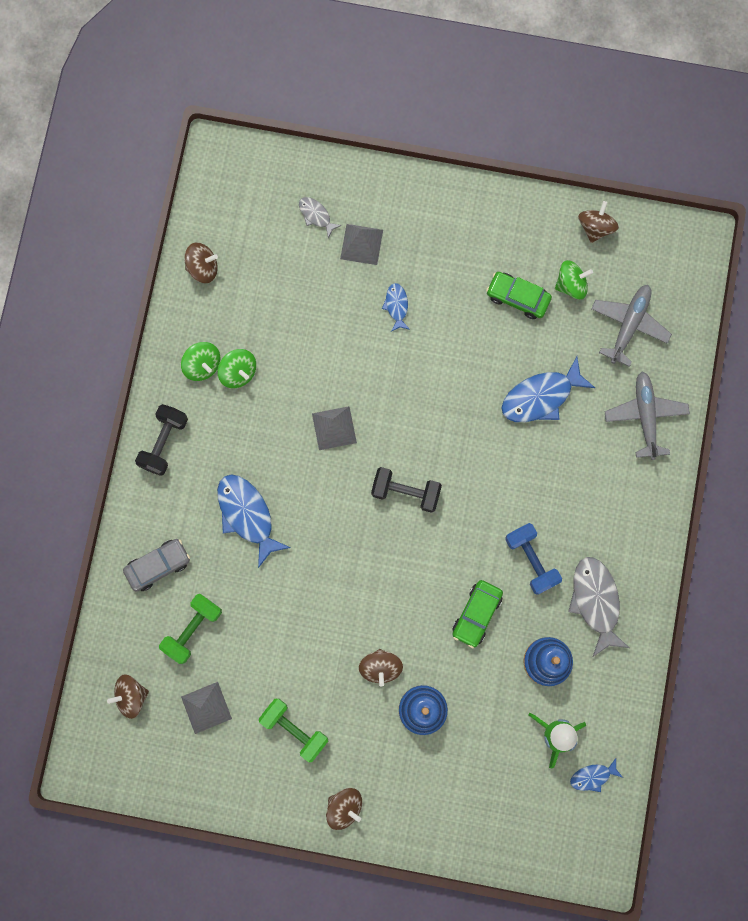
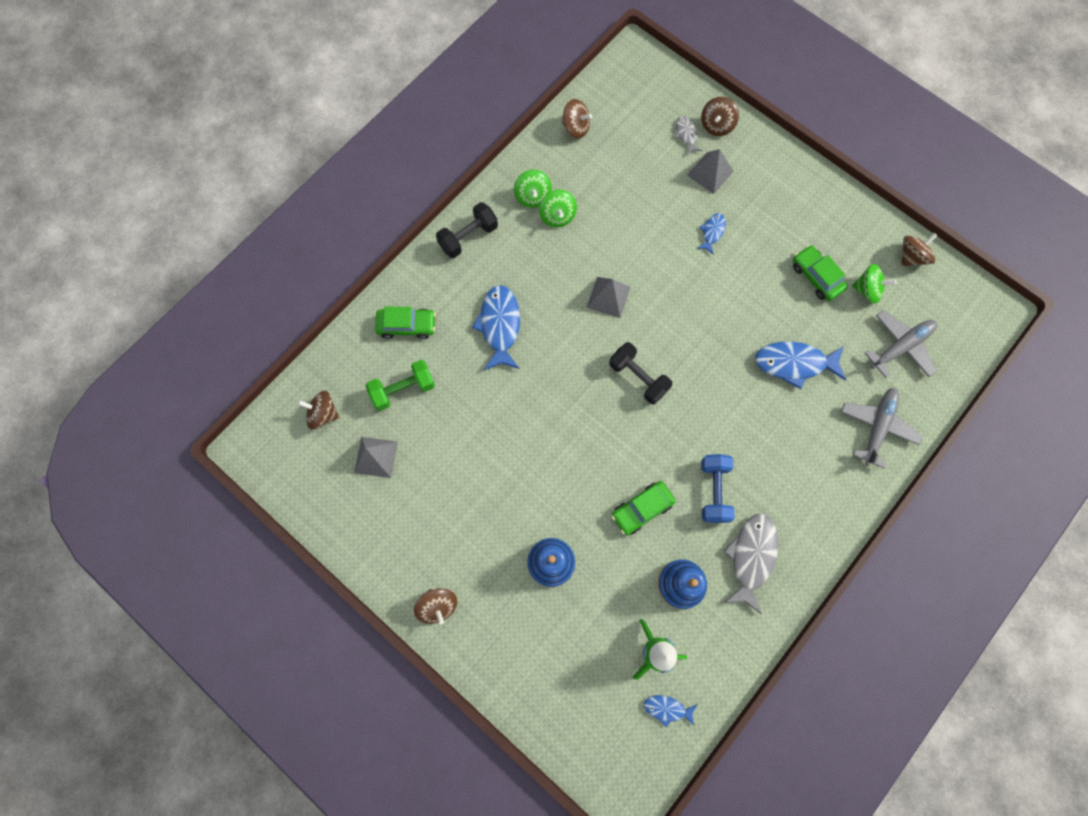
camera: 30 degrees right, 5 degrees down
(158, 565) = (407, 325): grey car -> green car
(294, 729) = (435, 516): green dumbbell -> none
(380, 667) = (536, 506): brown spinning top -> brown spinning top (716, 125)

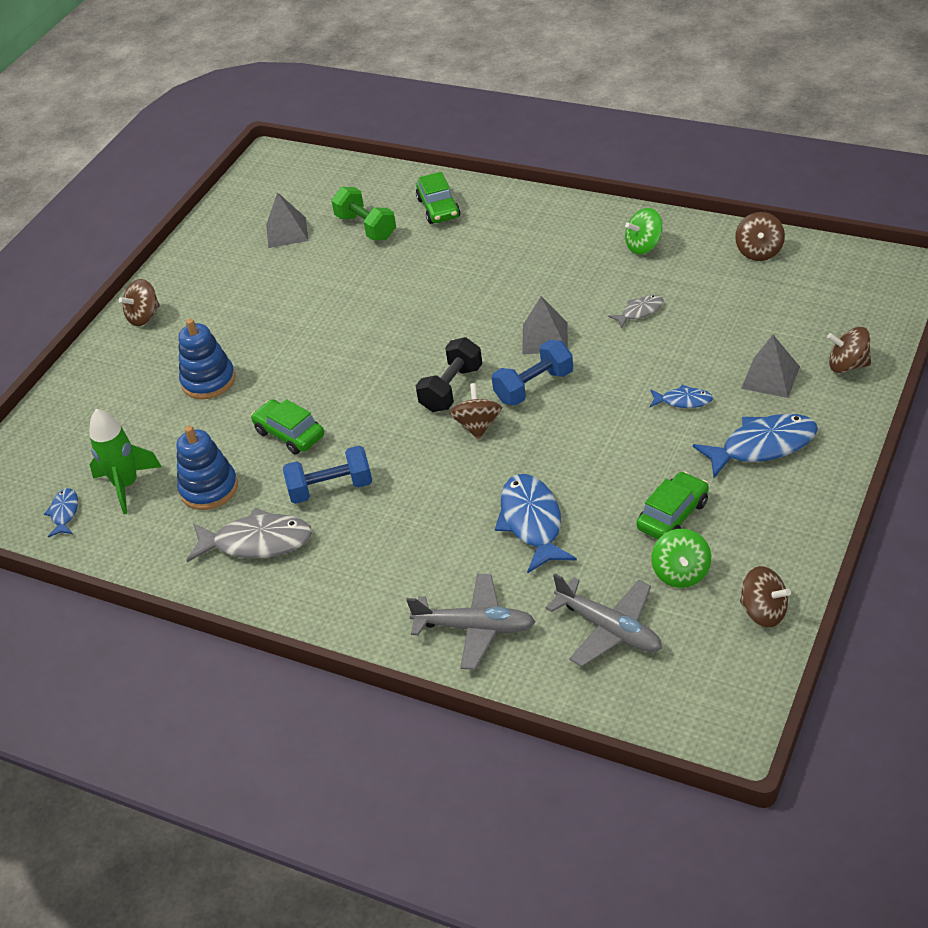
camera: 80 degrees right, 30 degrees down
(323, 414) = (320, 187): brown spinning top -> brown spinning top (477, 425)
(468, 237) = (565, 216): black dumbbell -> none
(500, 326) = (468, 269): blue fish -> blue fish (762, 446)
(557, 216) = (629, 271): green spinning top -> none
(659, 321) = (534, 387): none -> blue dumbbell
(686, 135) = (813, 342): grey fish -> grey fish (640, 312)

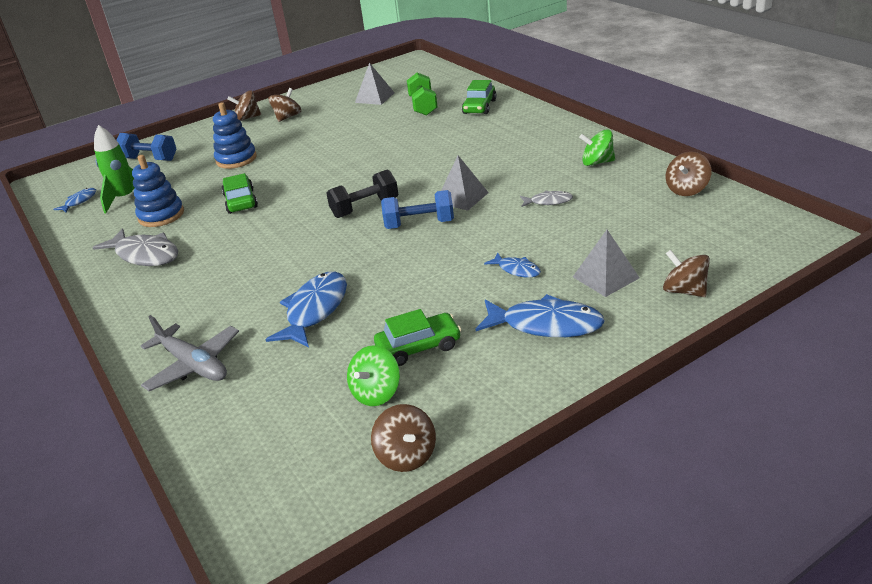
camera: 30 degrees right, 10 degrees down
(331, 488) = (223, 240): blue dumbbell -> blue dumbbell (150, 159)
(477, 425) = (354, 235): brown spinning top -> brown spinning top (287, 117)
(609, 629) = (277, 410): grey plane -> none

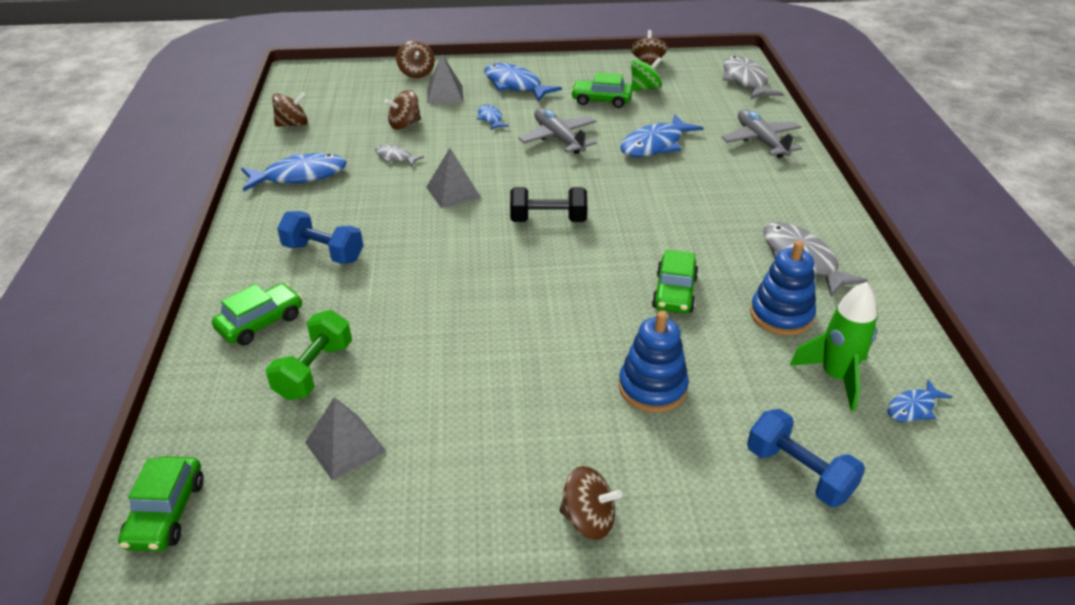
camera: 155 degrees left, 5 degrees up
(233, 479) = (745, 81): none -> grey fish
(287, 117) = (519, 473): brown spinning top -> brown spinning top (404, 124)
(419, 224) = (517, 181): blue dumbbell -> blue dumbbell (323, 253)
(422, 277) = (558, 138): none -> grey plane
(423, 67) = (166, 513): none -> green car
(597, 162) = (300, 176): green spinning top -> blue fish

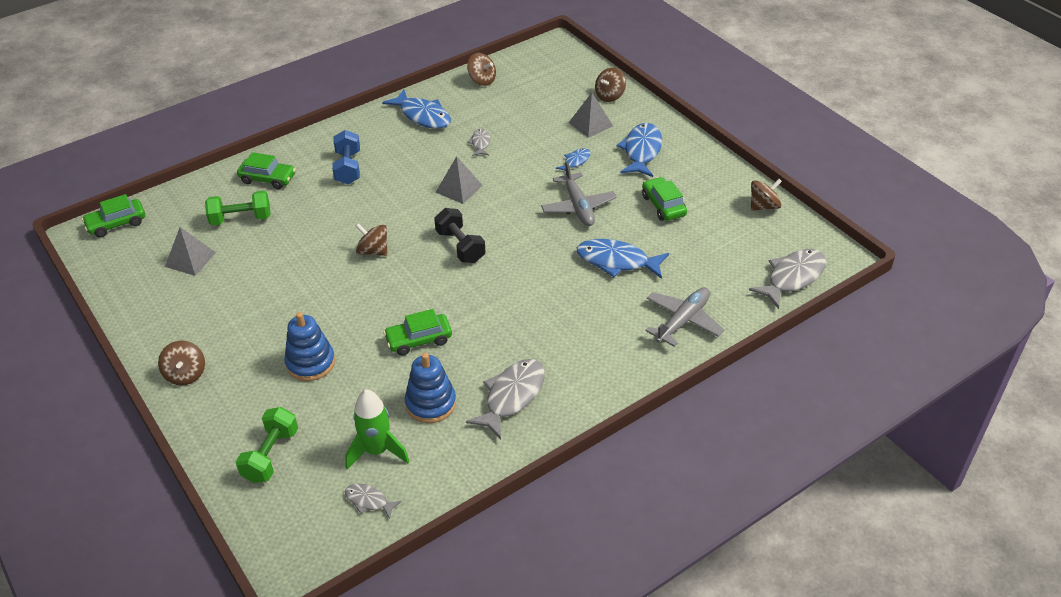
camera: 60 degrees right, 5 degrees up
(404, 124) = (528, 126): brown spinning top -> brown spinning top (373, 251)
(558, 138) = (578, 207): grey plane -> grey plane turned 135 degrees clockwise
(645, 88) = (710, 222): green spinning top -> none
(798, 473) = (270, 455): blue dumbbell -> green dumbbell
(913, 408) = (369, 501): blue fish -> grey fish

